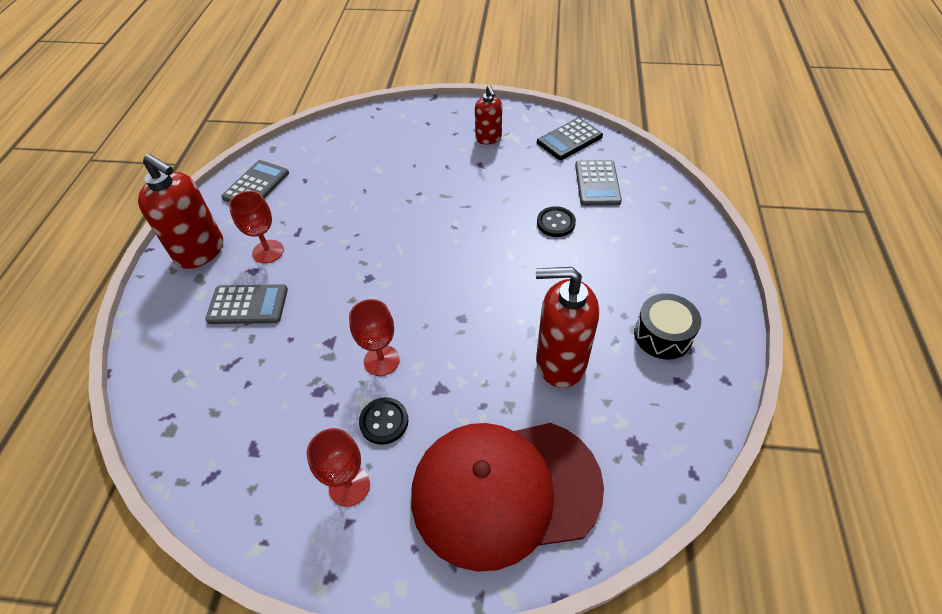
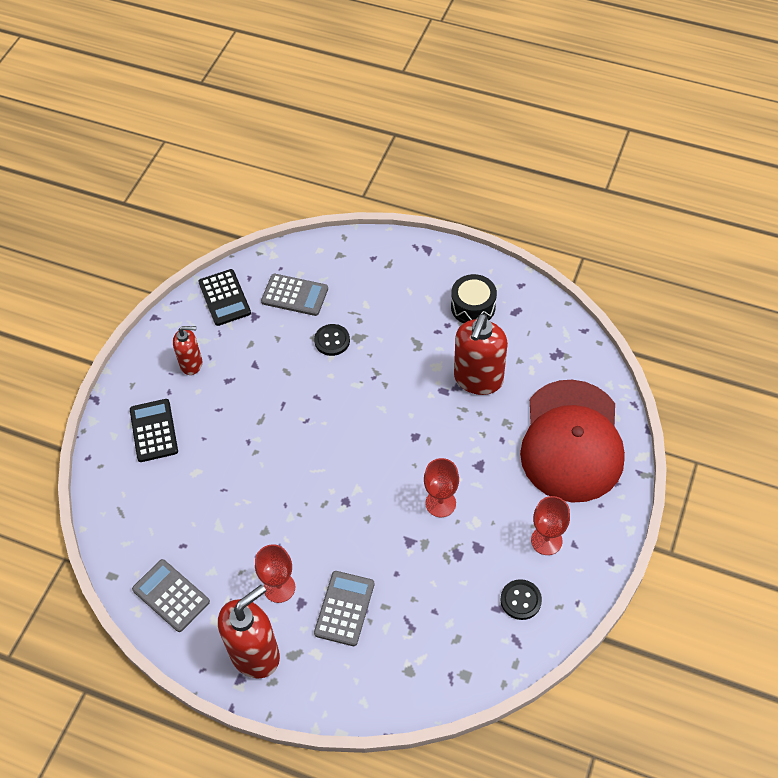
camera: 75 degrees left, 5 degrees up
(384, 421) = (498, 509): black button -> black button (520, 600)
(413, 135) = (153, 431): none -> black calculator

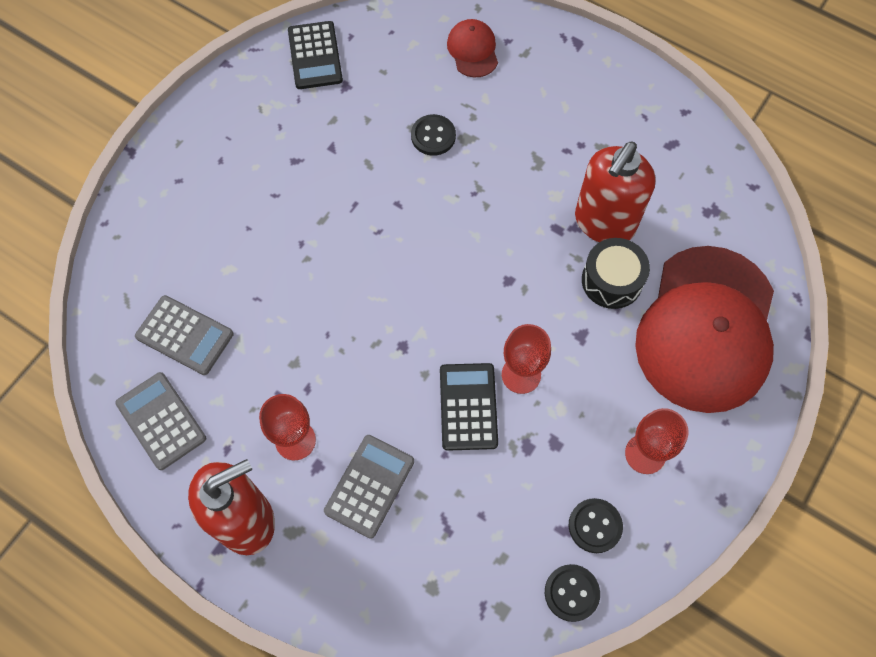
camera: 10 degrees right, 10 degrees up
(153, 431) = (190, 206): black calculator -> black calculator (468, 406)
(191, 364) = (256, 131): red soap dispenser -> none
(295, 295) = (401, 69): grey calculator -> grey calculator (185, 335)
(347, 270) = (473, 50): none -> red cap
(473, 307) = (618, 128): black drum -> black drum (612, 280)
(514, 651) = (571, 593): none -> black button

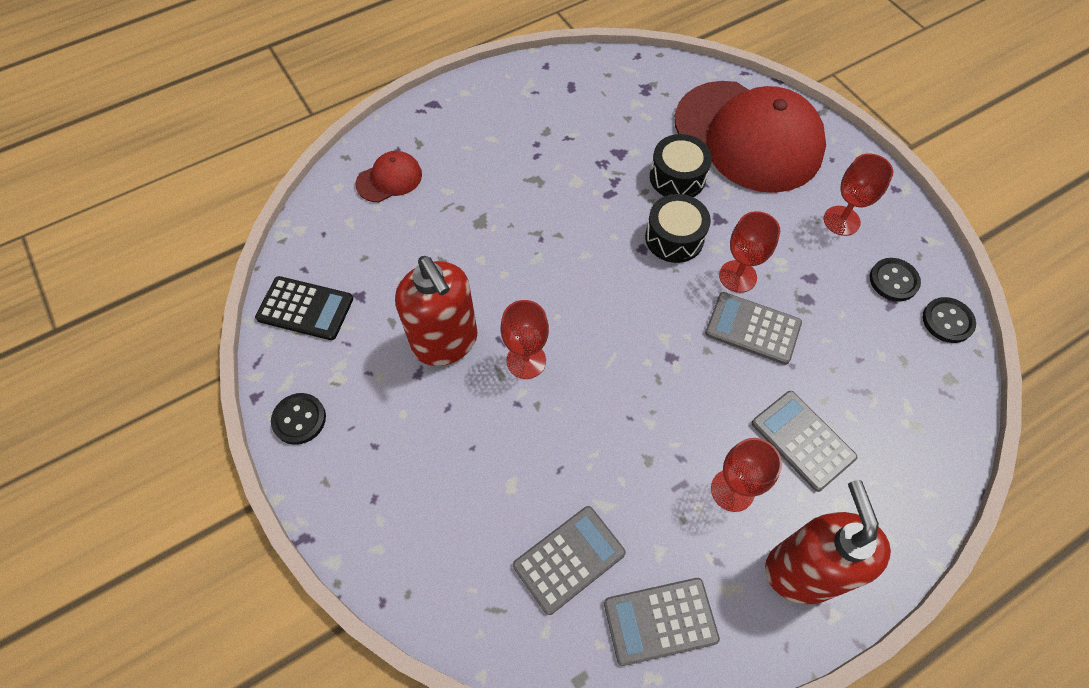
camera: 65 degrees left, 5 degrees down
(344, 233) = (526, 361): none -> red goblet
(433, 136) = (462, 246): black button -> black button (299, 419)
(468, 406) = (752, 328): black calculator -> grey calculator
(473, 50) = (389, 179): red cap -> red cap turned 135 degrees clockwise
(536, 303) = (674, 238): none -> black drum
(604, 223) = (621, 160): red soap dispenser -> red soap dispenser (445, 342)

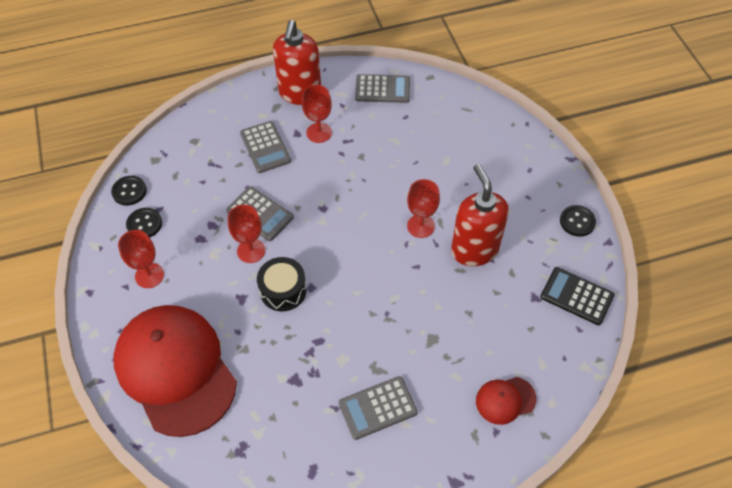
camera: 165 degrees left, 5 degrees down
(569, 559) = (422, 121): grey calculator -> grey calculator (378, 408)
(677, 177) = (256, 343): black drum -> none

